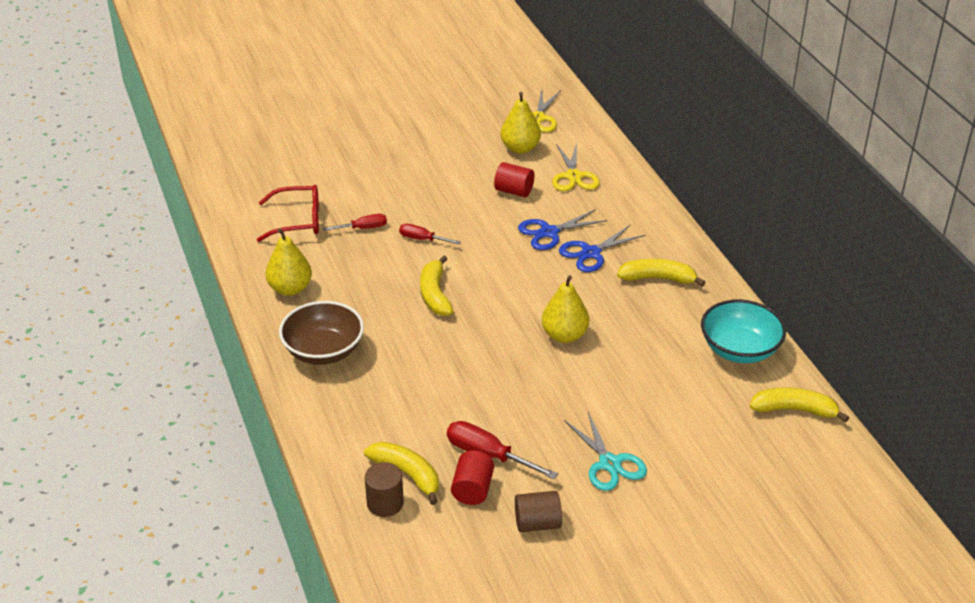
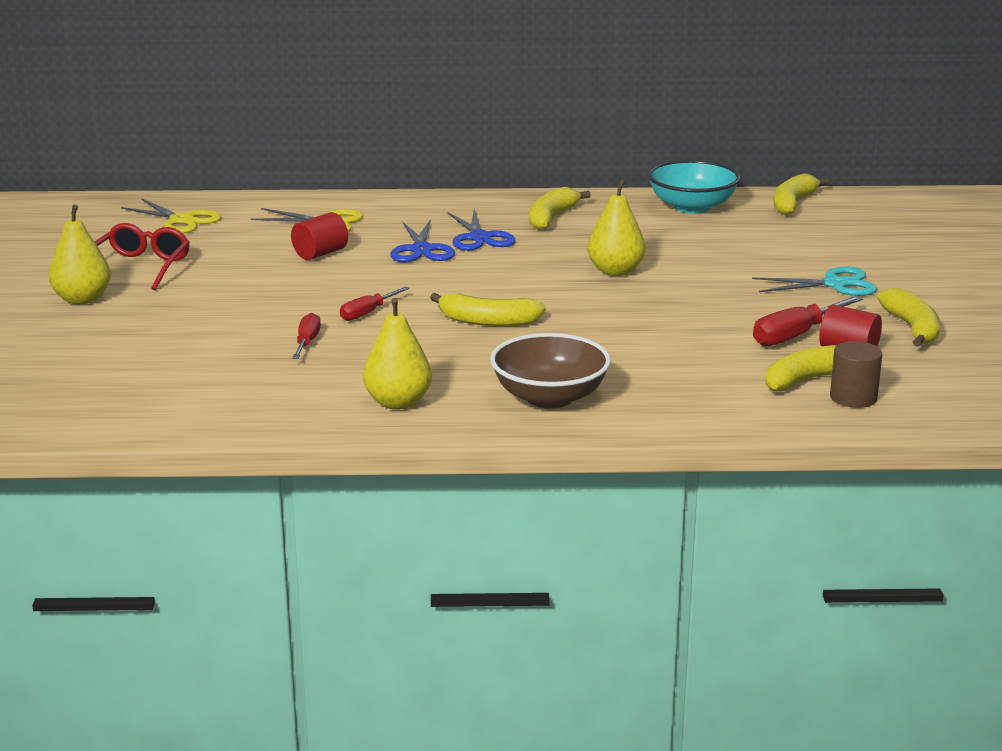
camera: 70 degrees left, 15 degrees down
(298, 221) = (245, 380): red glasses -> red glasses (139, 267)
(520, 148) = (234, 238): yellow pear -> yellow pear (82, 299)
(537, 523) = (912, 328): brown cylinder -> yellow banana

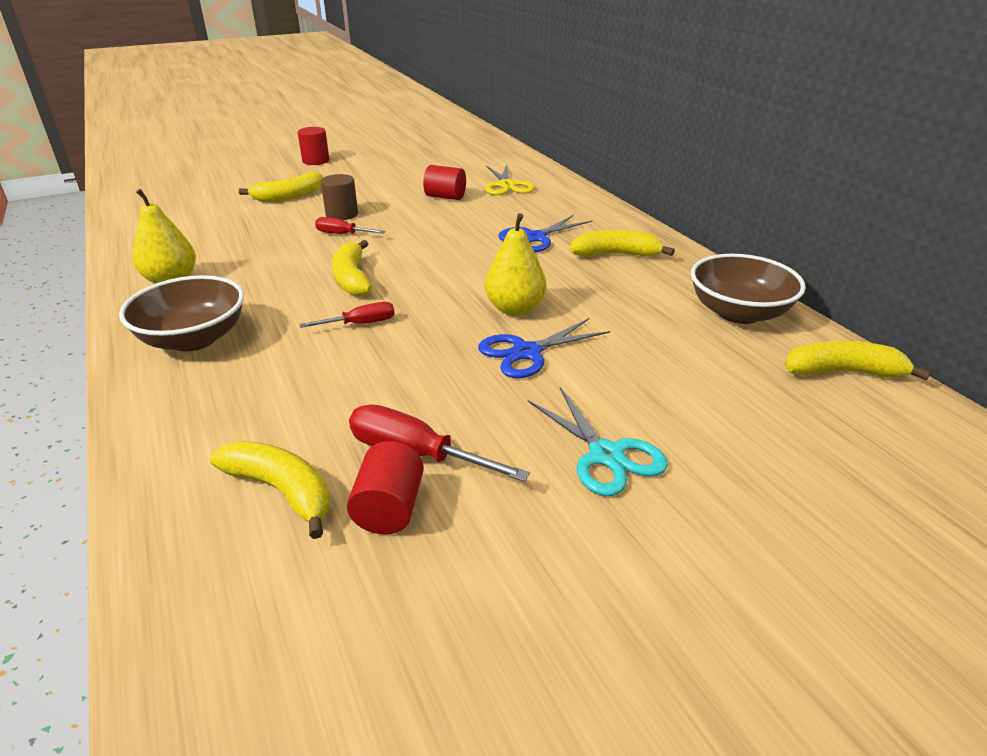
camera: 65 degrees right, 10 degrees up
(82, 299) = (316, 161): yellow pear -> red cylinder
(139, 267) = (377, 161): red glasses -> none
(181, 220) = (466, 152): yellow scissors -> none
(307, 342) = (276, 228): red screwdriver -> red screwdriver (360, 324)
(421, 250) = (486, 224): blue scissors -> blue scissors (526, 352)
(692, 207) = (738, 313): turquoise bowl -> brown bowl
(853, 398) = (234, 542): brown cylinder -> brown cylinder (342, 214)
(912, 328) = (502, 559): yellow banana -> yellow banana (289, 196)

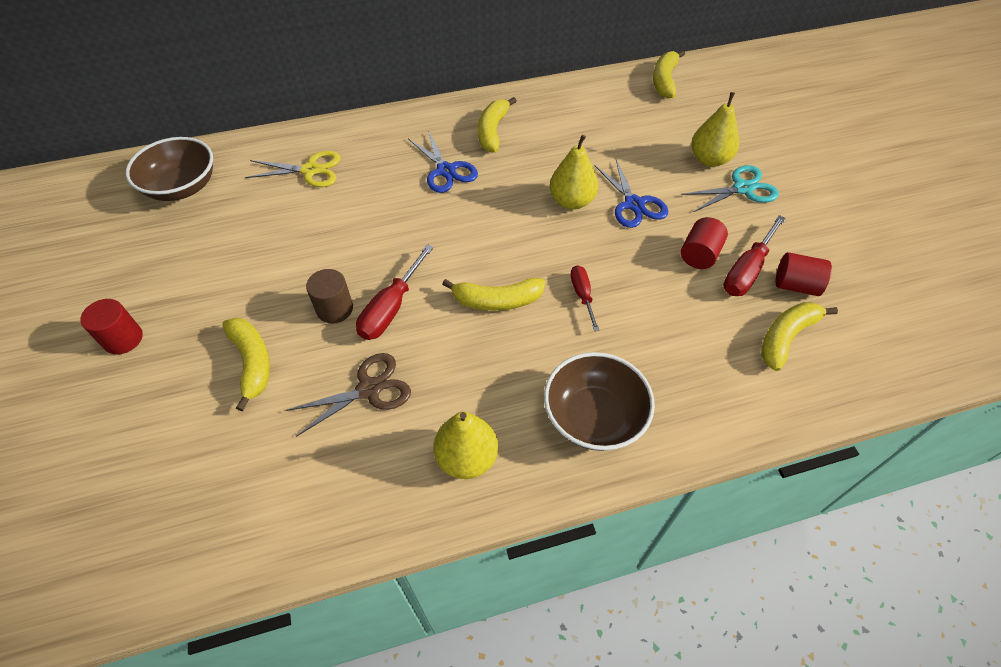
camera: 80 degrees left, 20 degrees up
(254, 236) = (369, 389): none -> brown scissors
(343, 234) = (391, 308): red screwdriver -> red screwdriver, size x1.59
(445, 197) = (321, 220): red cylinder -> red cylinder (699, 254)
(661, 419) = (709, 160): none -> yellow pear
(738, 313) = (593, 97): brown bowl -> brown bowl (182, 187)

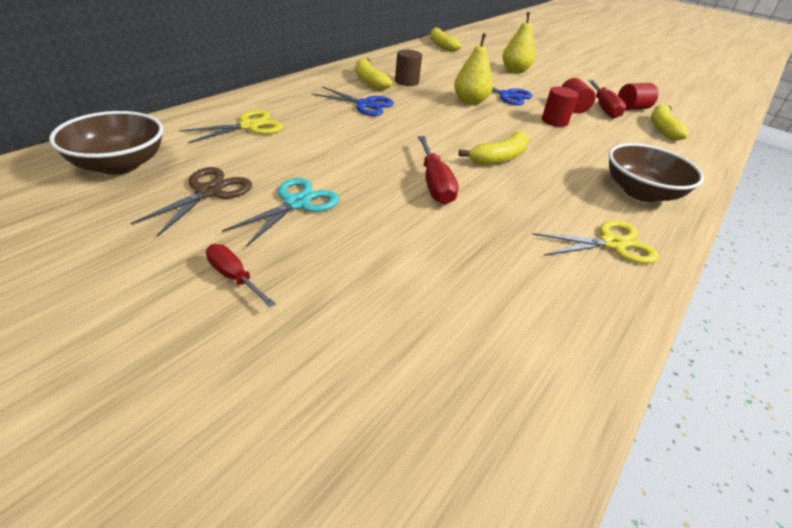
camera: 40 degrees left, 15 degrees down
(123, 339) = (193, 294): red cylinder -> red cylinder (554, 121)
(252, 362) = (367, 257): yellow banana -> none
(334, 309) = (390, 198): brown cylinder -> brown cylinder (406, 81)
(369, 389) = (490, 234): brown scissors -> brown scissors (209, 192)
(467, 458) = (612, 244): yellow pear -> yellow scissors
(582, 296) = (544, 140): red screwdriver -> red screwdriver (234, 277)
(742, 188) = (549, 78): turquoise scissors -> turquoise scissors (296, 203)

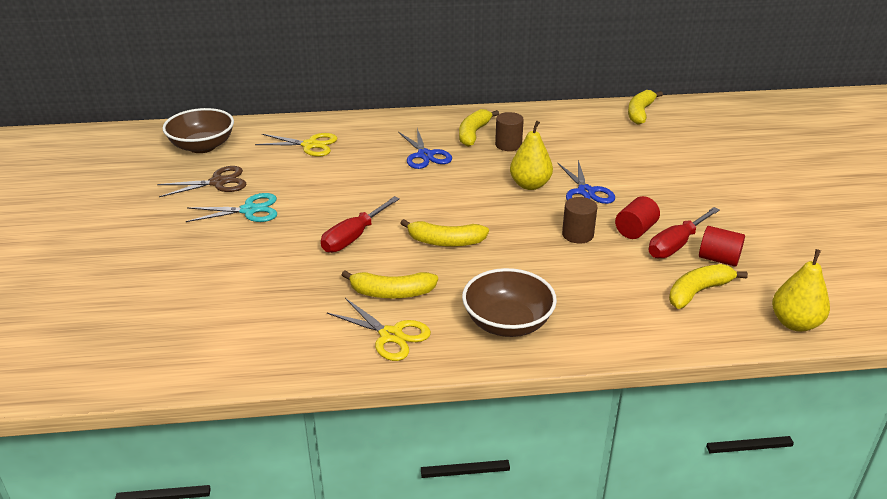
camera: 50 degrees right, 5 degrees down
(234, 277) = (159, 234): red screwdriver -> none
(515, 71) = (665, 169): yellow pear -> yellow pear (795, 323)
(546, 212) = (391, 293): none -> yellow banana
(554, 121) = (577, 234): red cylinder -> brown cylinder

